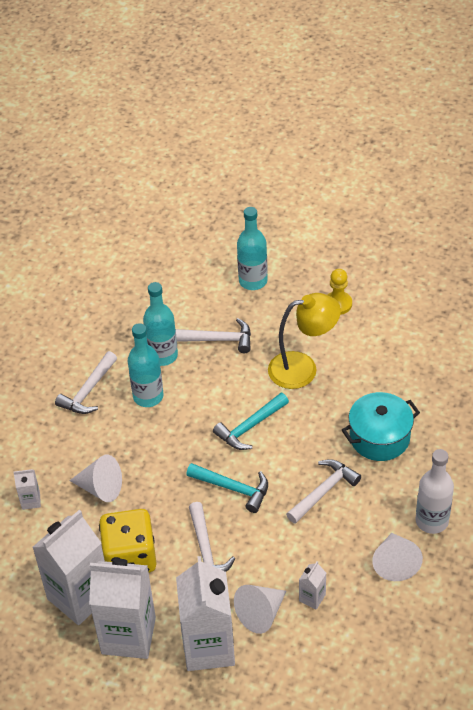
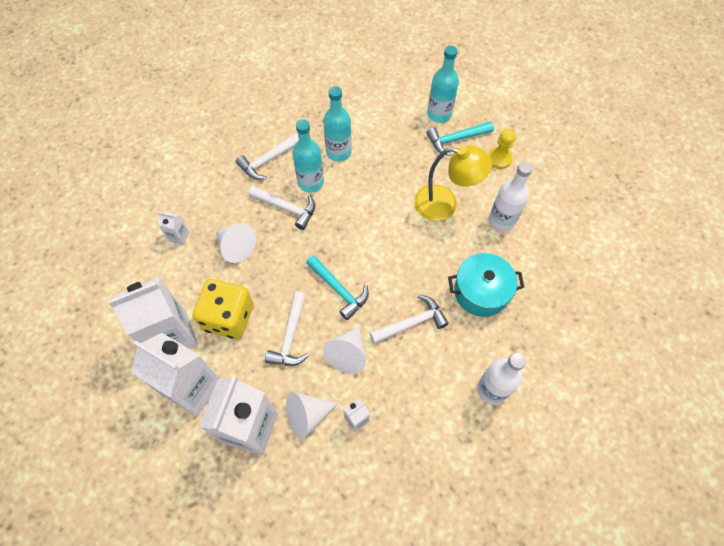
camera: 20 degrees right, 15 degrees up
(219, 340) = (389, 154): white hammer -> white hammer (286, 208)
(250, 427) = (378, 240): turquoise hammer -> turquoise hammer (456, 139)
(368, 363) = (501, 221): none -> white bottle
(395, 563) = (442, 416): white cone -> white cone (348, 354)

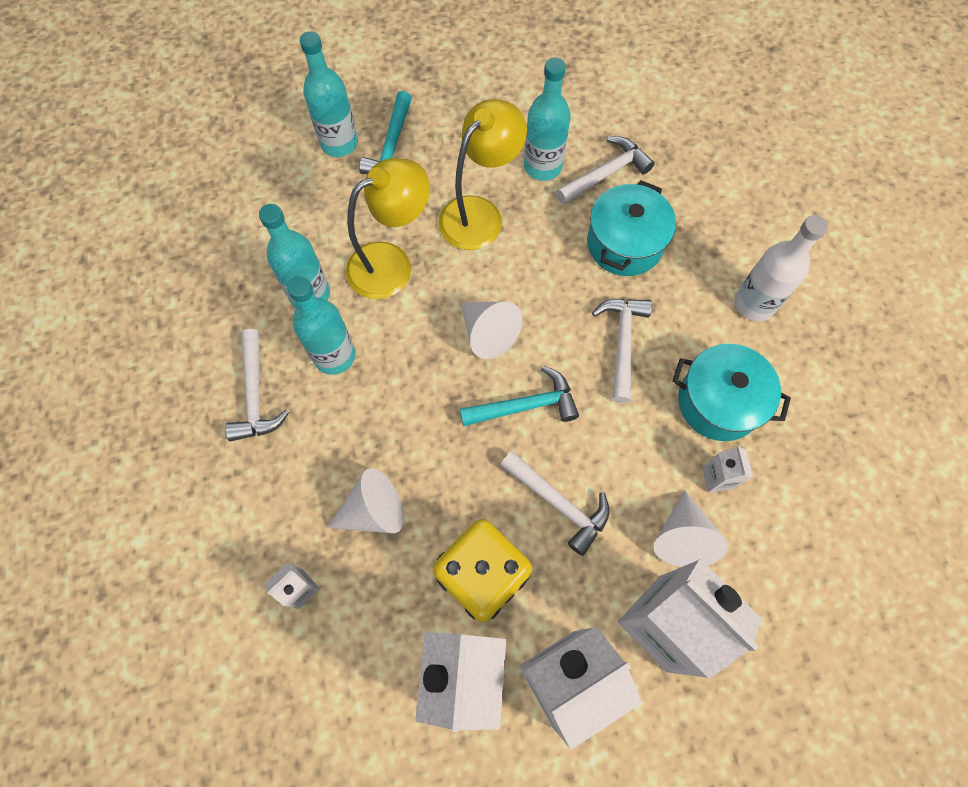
camera: 60 degrees left, 5 degrees up
(286, 208) = (355, 409): white hammer -> white hammer (606, 174)
(348, 354) = (623, 442): white cone -> white cone (488, 333)
(382, 179) = (391, 263): none -> yellow lamp
(408, 398) = (718, 402): none -> turquoise pot
(499, 158) = (454, 118): yellow pawn -> none
(501, 221) = (542, 166): white bottle -> turquoise bottle

